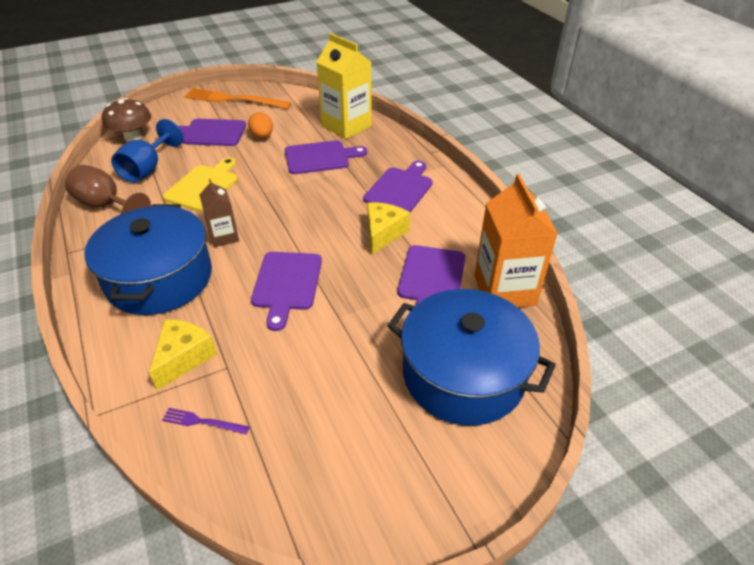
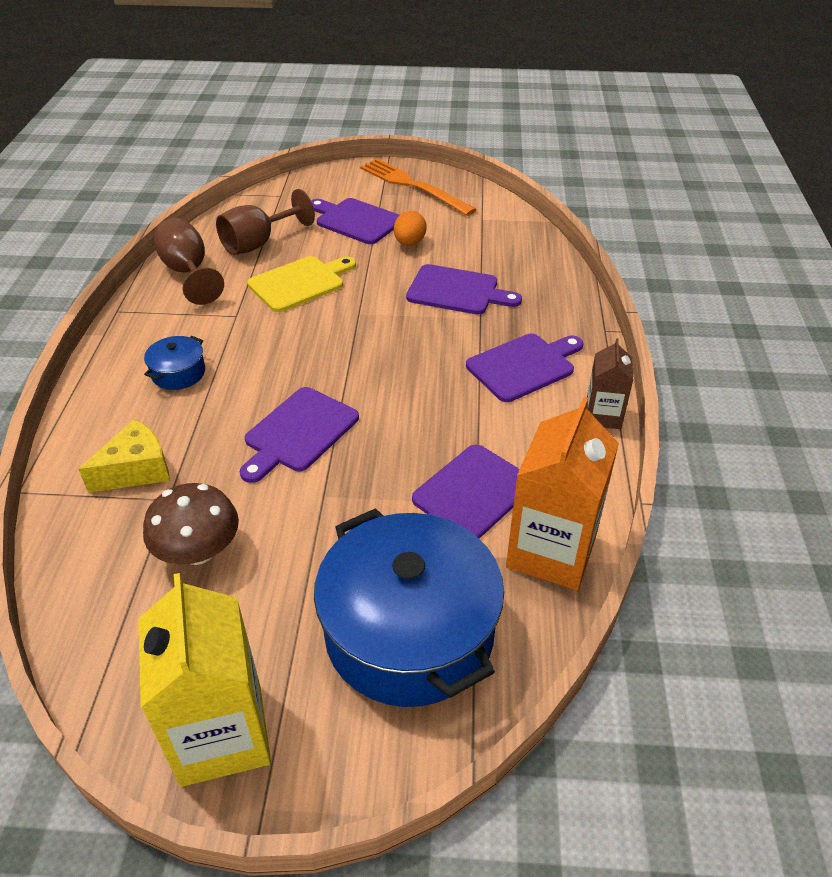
camera: 30 degrees right, 0 degrees up
(133, 137) = (271, 200): brown mushroom -> brown mushroom (198, 551)
(147, 169) = (258, 243): blue goblet -> brown goblet
(159, 278) = (178, 373): blue pot -> blue pot, size x0.43
(202, 422) = (102, 546): purple fork -> none
(224, 237) = (276, 350): brown carton -> brown carton (603, 415)
(346, 126) = (522, 260): yellow carton -> yellow carton (221, 734)
(383, 233) = (456, 415): yellow cheese -> none

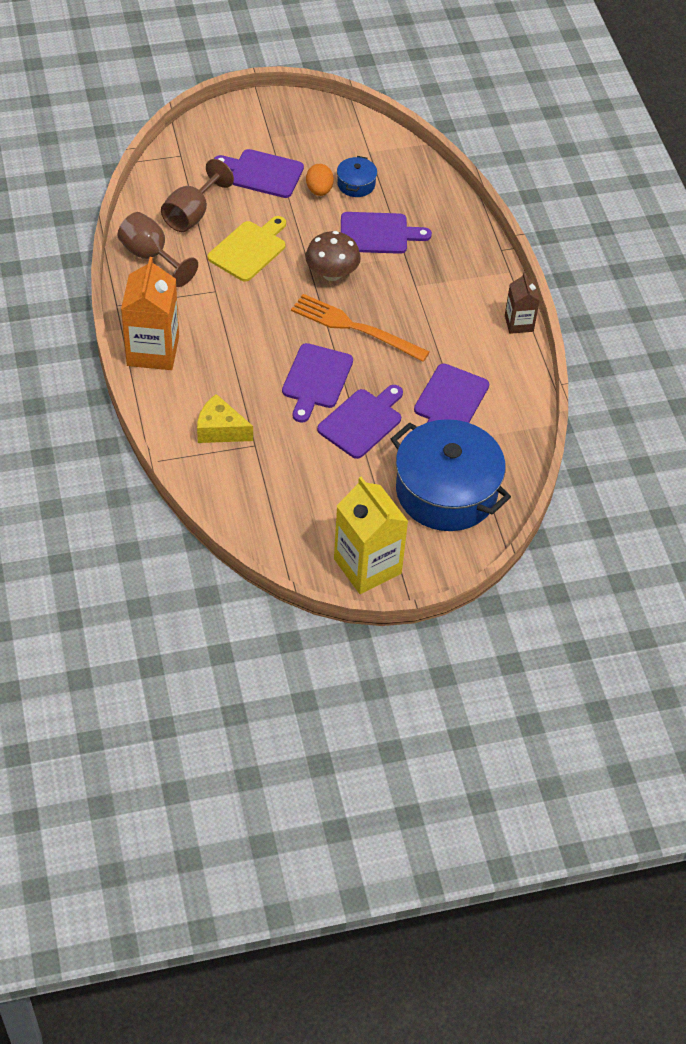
camera: 20 degrees left, 10 degrees up
(136, 470) = (220, 430): yellow cheese -> yellow cheese turned 105 degrees counterclockwise
(178, 373) = (202, 350): blue pot -> blue pot (356, 184)
(198, 551) = (295, 473): brown mushroom -> brown mushroom (332, 273)
(413, 186) = (294, 122): orange fork -> orange fork (355, 327)
(524, 366) = (452, 293): purple cutting board -> purple cutting board (362, 421)
(551, 551) = (512, 426): orange carton -> orange carton (153, 351)

